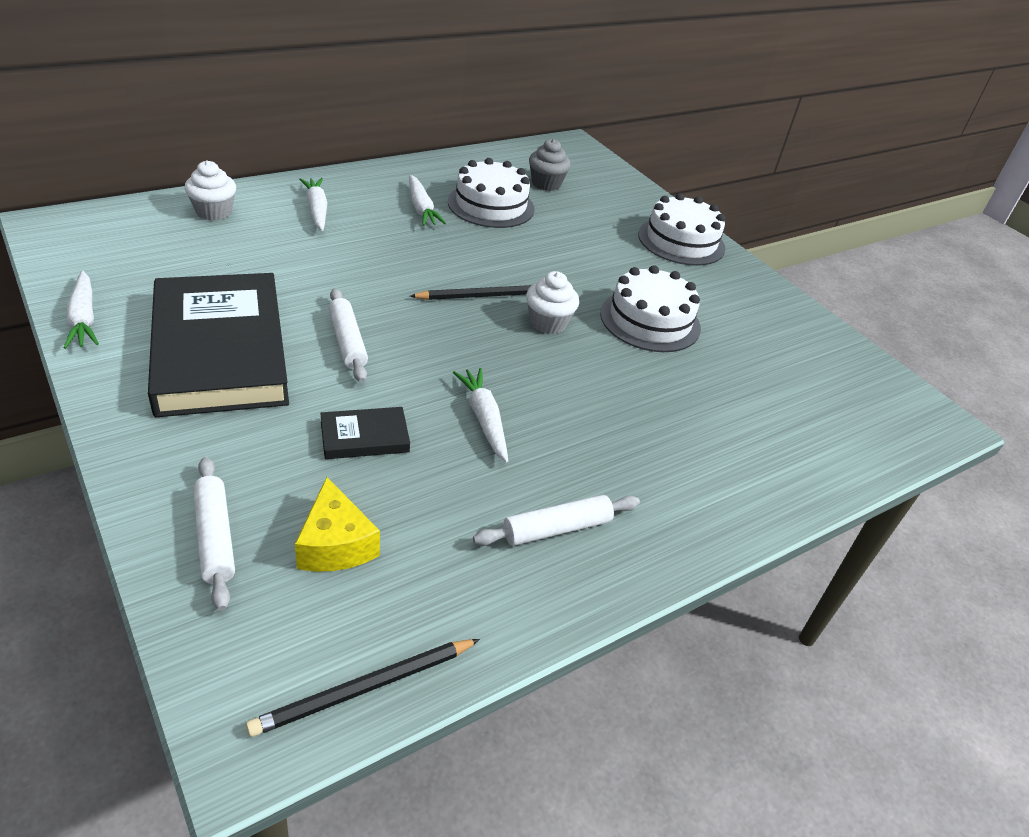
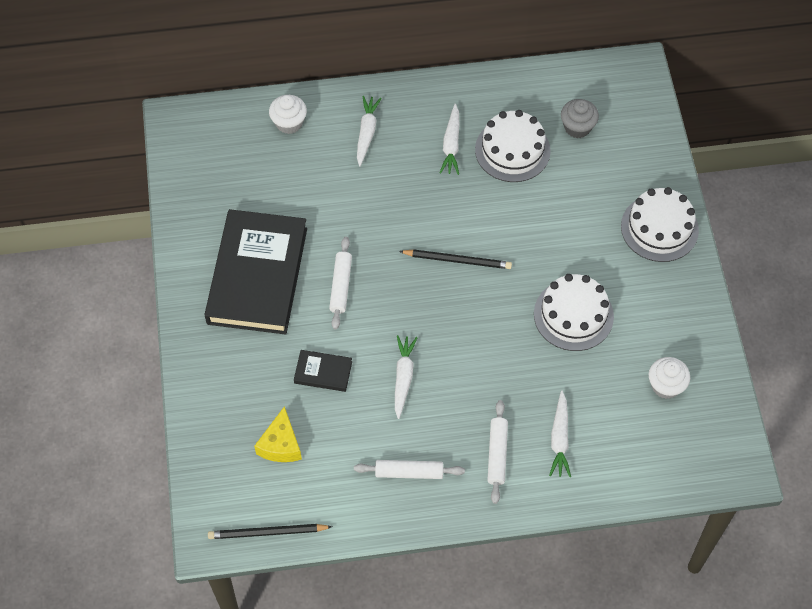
camera: 30 degrees right, 20 degrees up
(83, 318) = (181, 226): white carrot -> white carrot (559, 439)
(215, 537) = (220, 421): white rolling pin -> white rolling pin (497, 454)
(548, 323) = (491, 299): white cupcake -> white cupcake (665, 386)

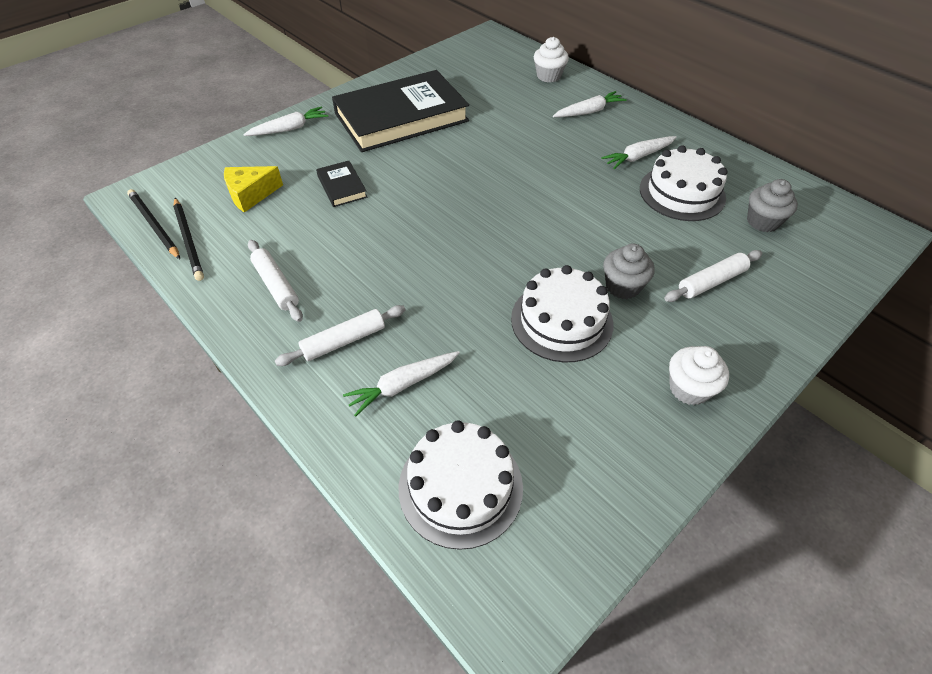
camera: 55 degrees right, 10 degrees down
(341, 286) = (434, 160): white rolling pin -> white rolling pin (711, 282)
(403, 377) = (377, 234): white carrot -> white carrot (289, 129)
(457, 260) = (532, 212): black pencil -> black pencil (189, 240)
(571, 258) = (622, 286): none -> grey cupcake
(659, 228) = (742, 340): white cake -> white cake (460, 486)
(665, 386) = (557, 454): white cupcake -> white cupcake (689, 388)

